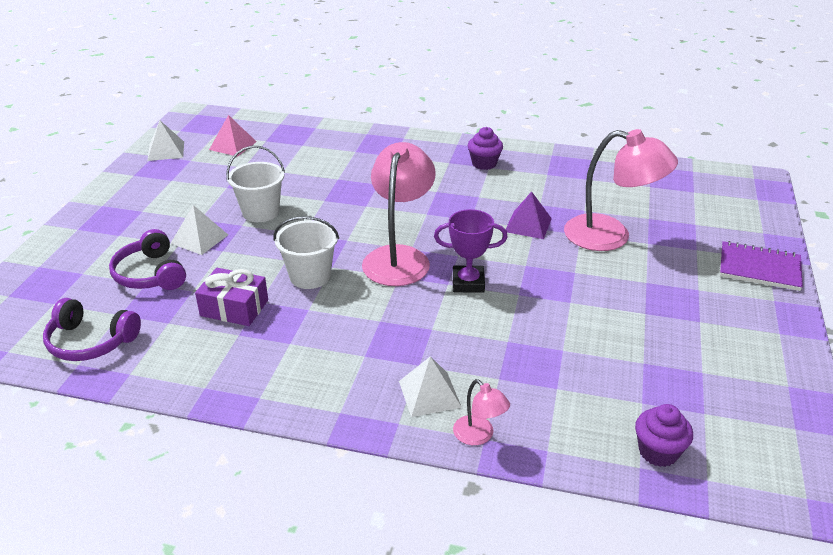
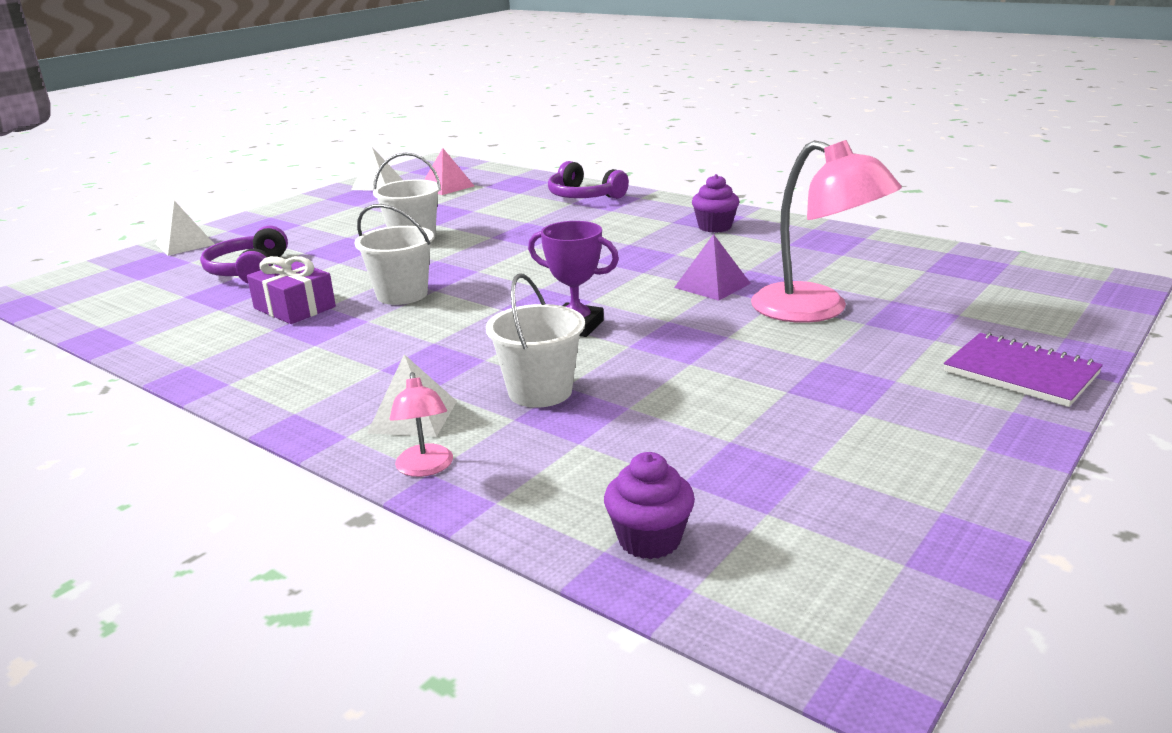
camera: 25 degrees right, 10 degrees down
(90, 342) = (132, 312): purple headphones -> purple headphones (584, 196)
(199, 239) = (328, 251): white pyramid -> white pyramid (185, 244)
(399, 257) = (519, 292): pink lamp -> none
(495, 350) = (540, 391): none -> white bucket

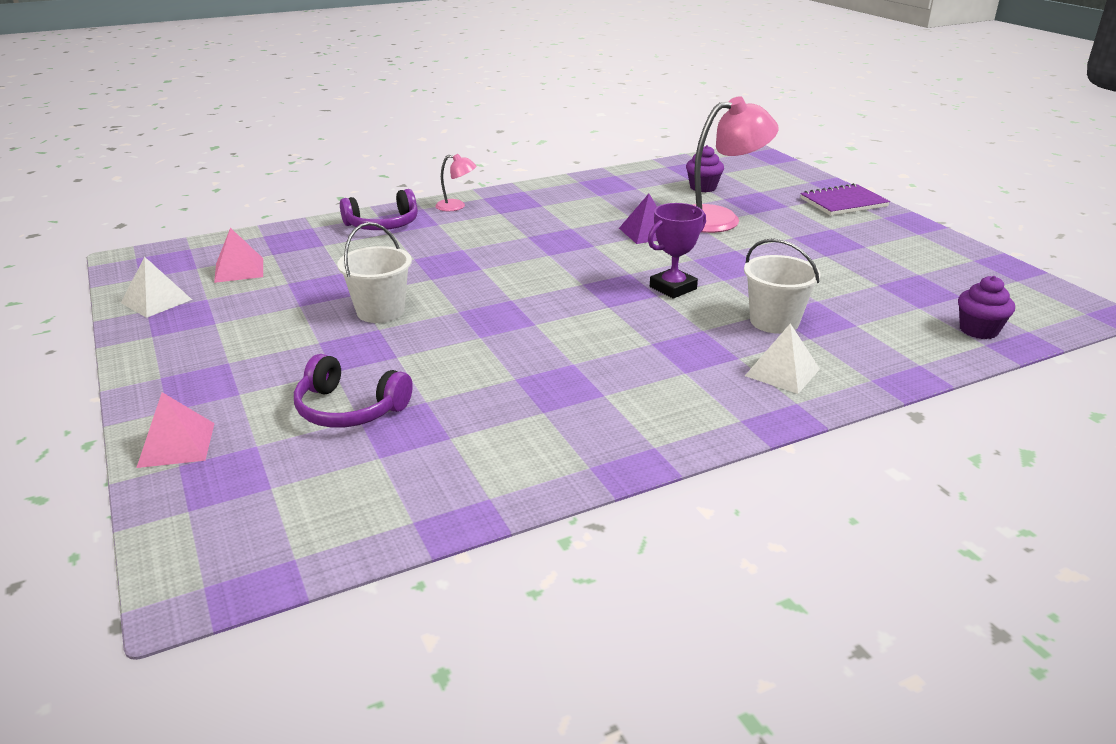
camera: 65 degrees left, 5 degrees up
(185, 244) = (176, 444): white pyramid -> pink pyramid
(294, 308) = (499, 394): purple gift -> none
(402, 294) = (528, 339): white bucket -> none
(425, 468) = (864, 380): pink lamp -> pink lamp (456, 206)
(715, 227) = (533, 204): purple cupcake -> purple cupcake (703, 187)

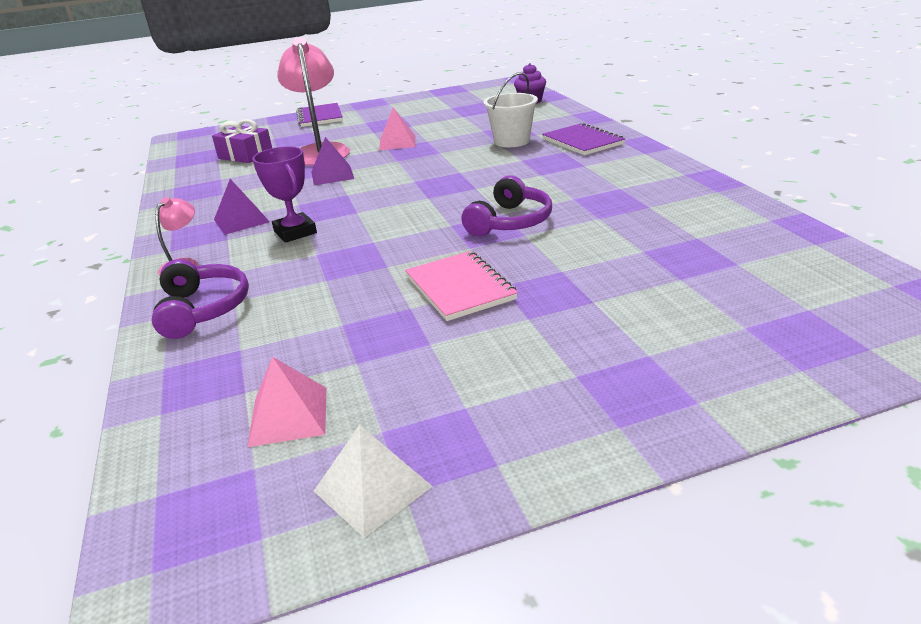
camera: 80 degrees left, 0 degrees up
(176, 444) = (765, 379): pink pyramid -> pink pyramid (397, 142)
(349, 409) = (665, 285): purple headphones -> purple headphones (510, 222)
(380, 311) = (460, 288): white bucket -> pink notebook
(536, 212) = (241, 220): none -> purple pyramid
(673, 288) = (448, 167): purple trophy -> purple trophy (295, 232)
(703, 187) = (245, 155): purple cupcake -> purple gift
(782, 372) = (582, 142): white pyramid -> purple notebook

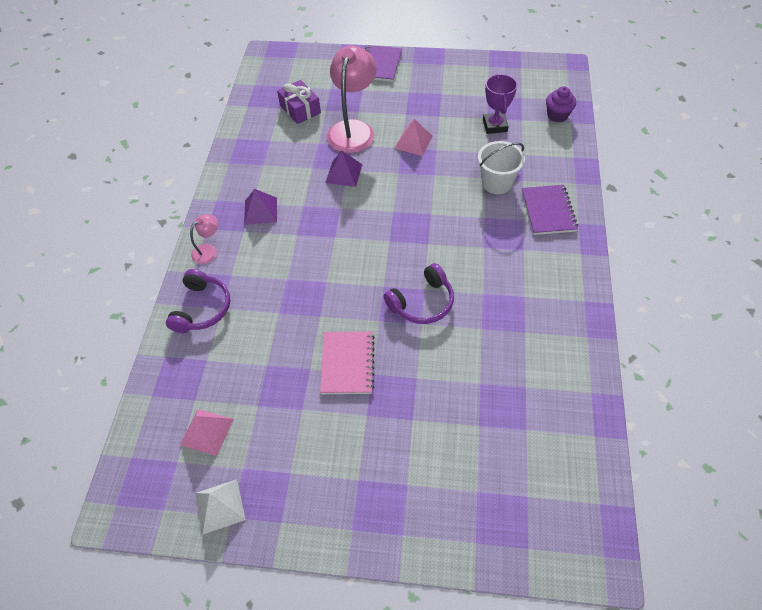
camera: 25 degrees right, 25 degrees up
(295, 232) = (286, 244): purple trophy -> purple trophy (495, 126)

